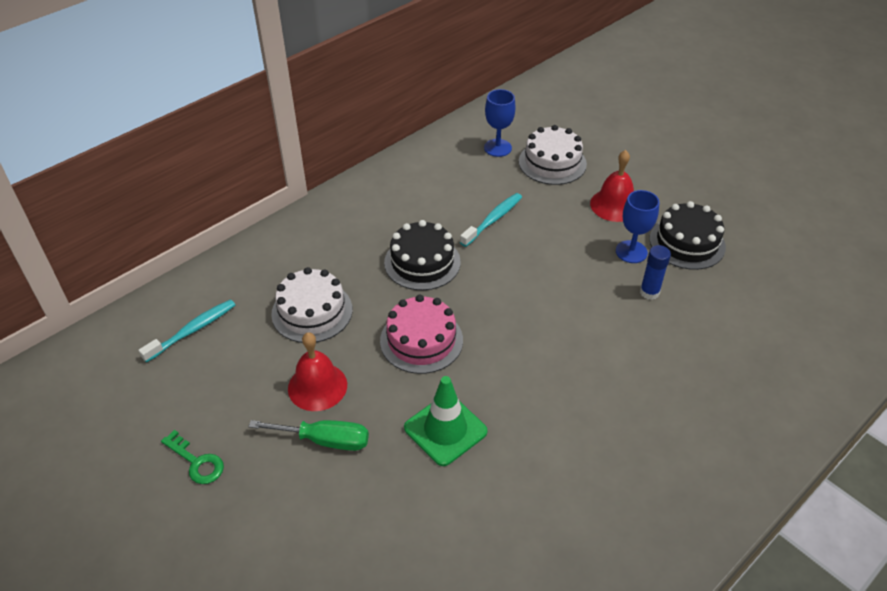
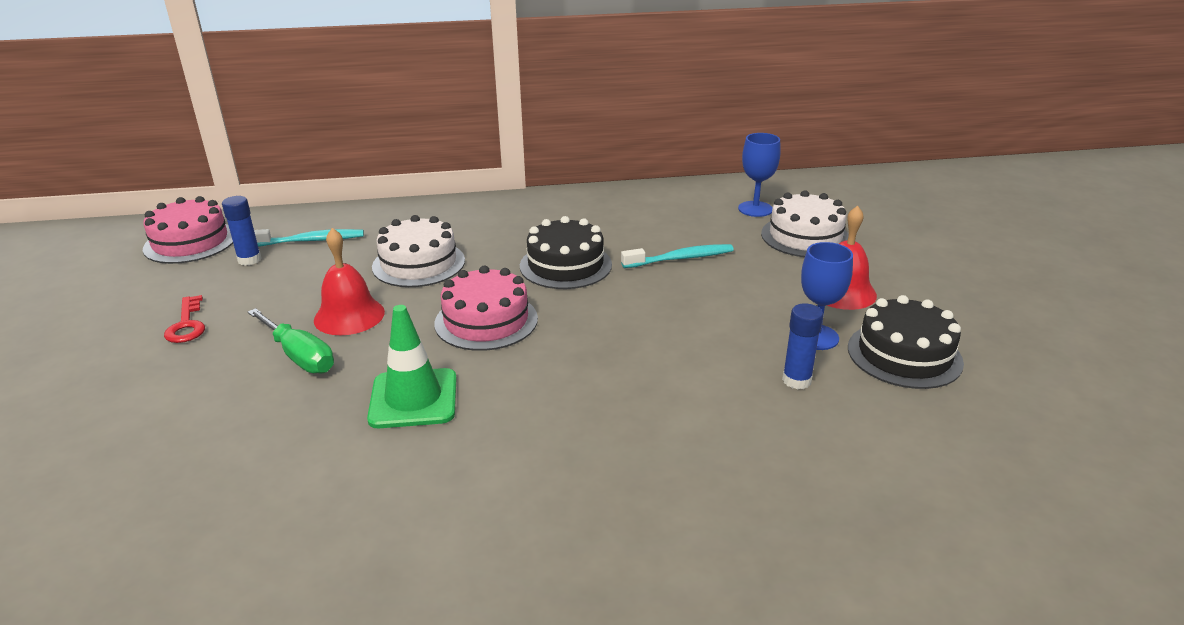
camera: 35 degrees right, 15 degrees down
(81, 383) = (190, 242): none -> pink cake
(163, 375) = (249, 260): none -> blue glue stick
(197, 462) = (187, 325): green key -> red key

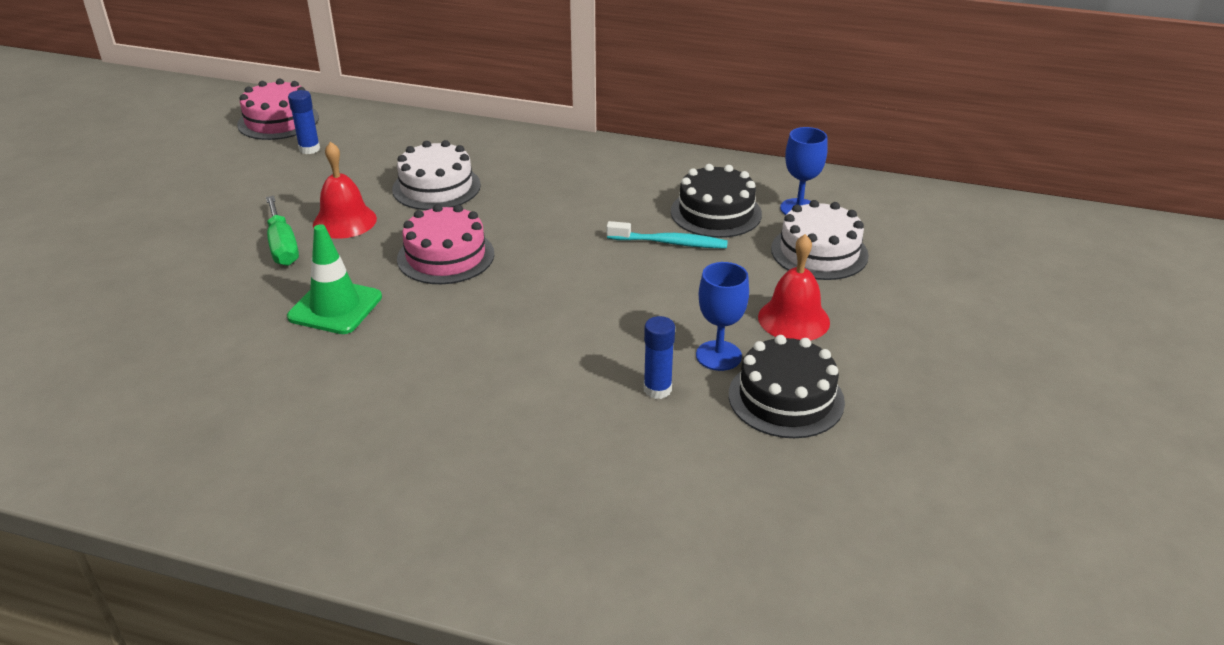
camera: 25 degrees right, 5 degrees up
(187, 325) = (225, 196): red key -> none
(311, 241) = (368, 143): turquoise toothbrush -> none
(565, 265) = (558, 221): black cake -> black cake (716, 213)

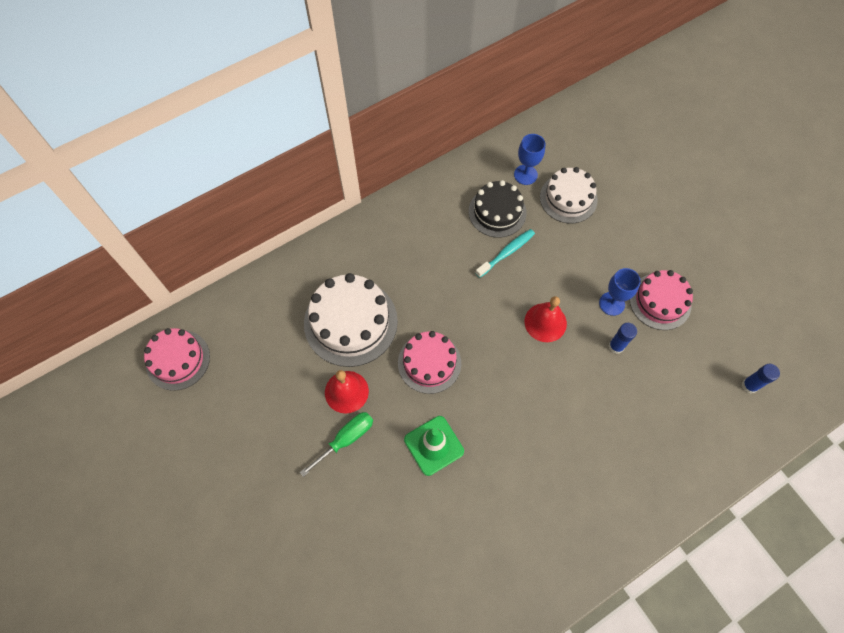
camera: 50 degrees left, 30 degrees up
(282, 246) = (346, 439): green screwdriver -> green screwdriver turned 60 degrees counterclockwise
(309, 149) = (236, 362): blue glue stick -> blue glue stick (749, 385)
(436, 187) = (350, 322): white cake -> white cake, size x1.51
(786, 398) = (660, 301): black cake -> pink cake
(793, 319) = (610, 252): red bell -> red bell (545, 322)

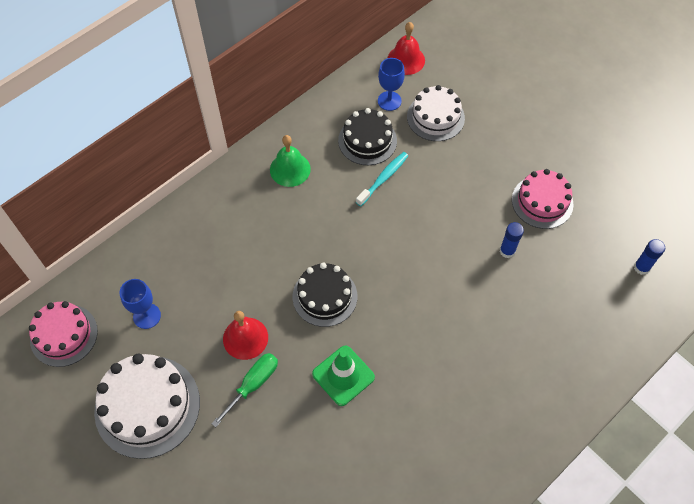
camera: 10 degrees left, 5 degrees down
(350, 322) = (238, 269): white cake -> white cake (147, 406)
(417, 229) = (290, 169): none -> green bell
(429, 363) = (325, 296): pink cake -> black cake
(545, 322) = (433, 239): red bell -> red bell (406, 60)
(612, 303) = (495, 211): blue goblet -> blue goblet (147, 316)

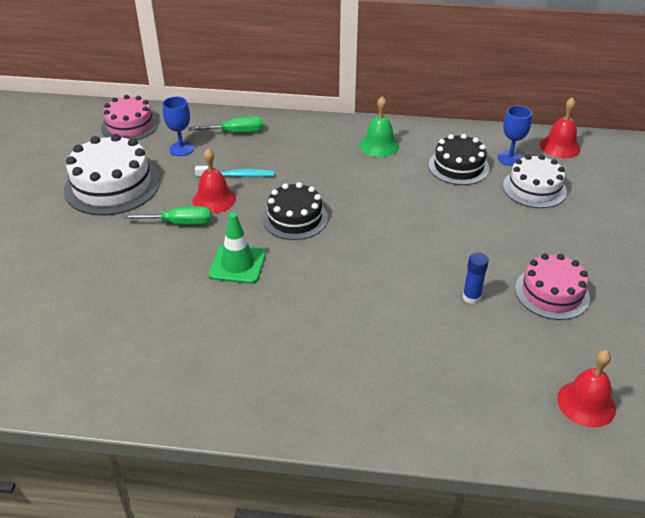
camera: 50 degrees right, 20 degrees down
(166, 257) = (236, 132): none -> green screwdriver
(383, 178) = (438, 192): turquoise toothbrush -> turquoise toothbrush (237, 176)
(641, 267) = (586, 403): blue glue stick -> red bell

